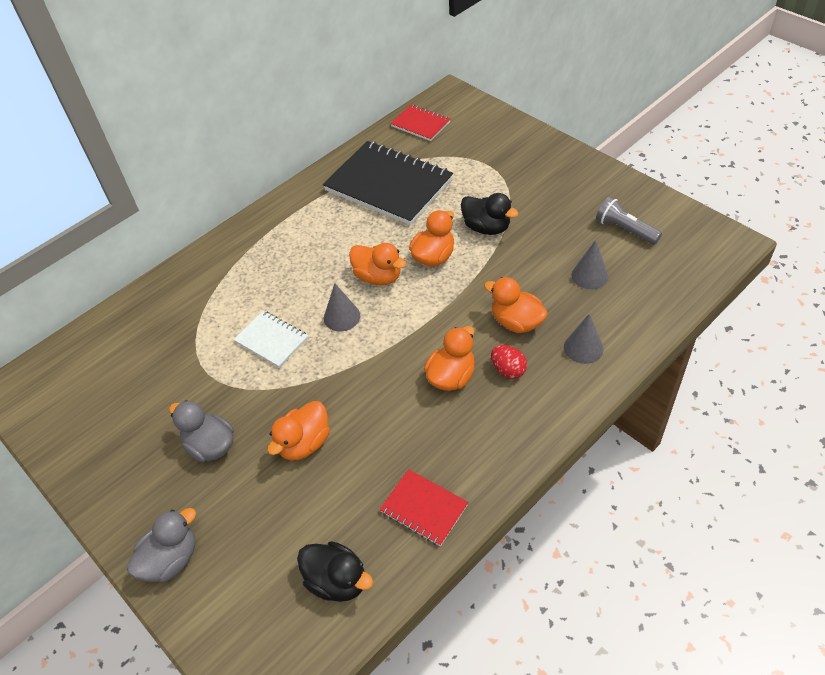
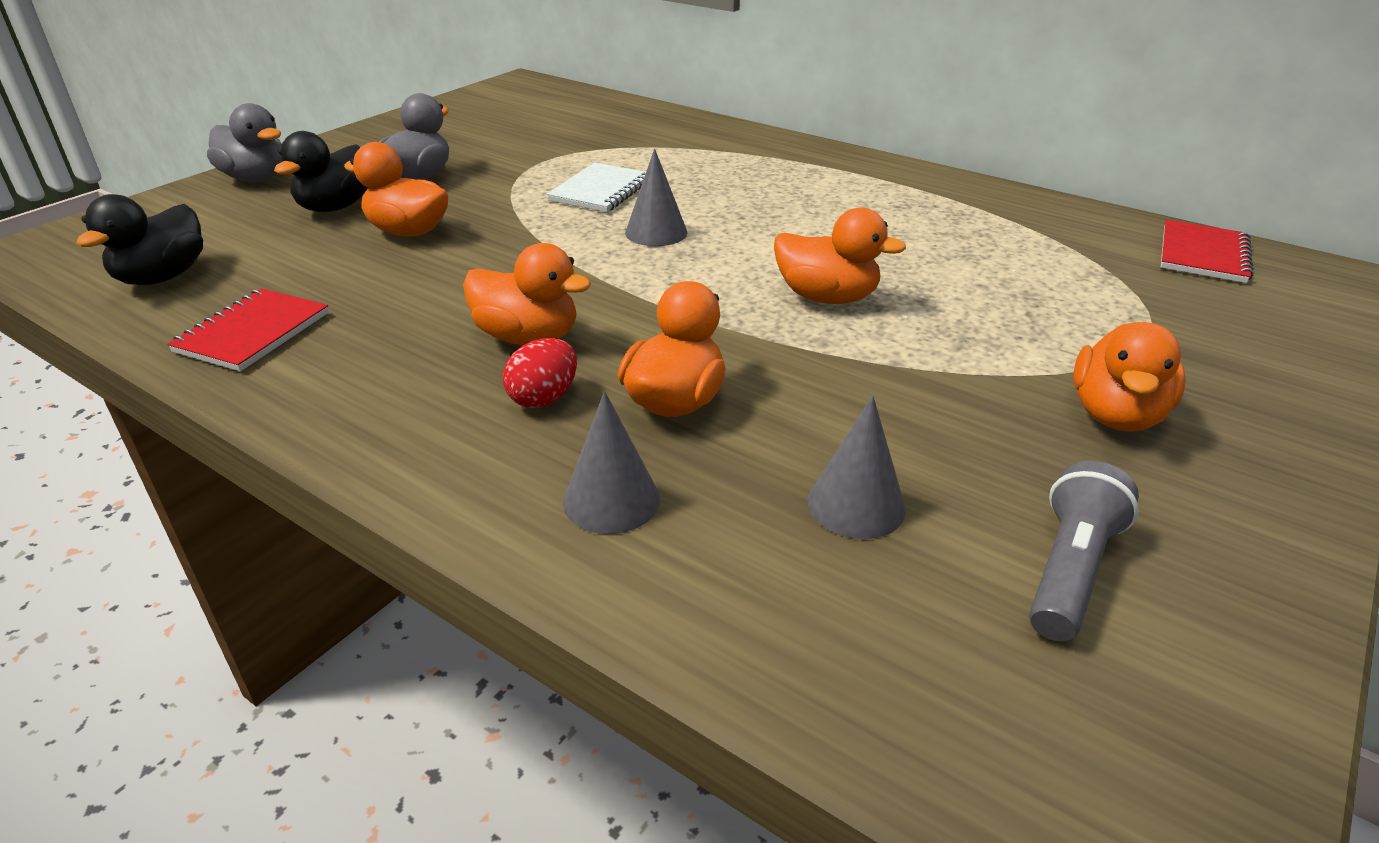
camera: 75 degrees right, 15 degrees down
(378, 277) = (755, 252): orange duck -> orange duck (1116, 415)
(388, 185) = (994, 240): black notebook -> none
(486, 227) = (942, 349): black duck -> black duck (335, 207)

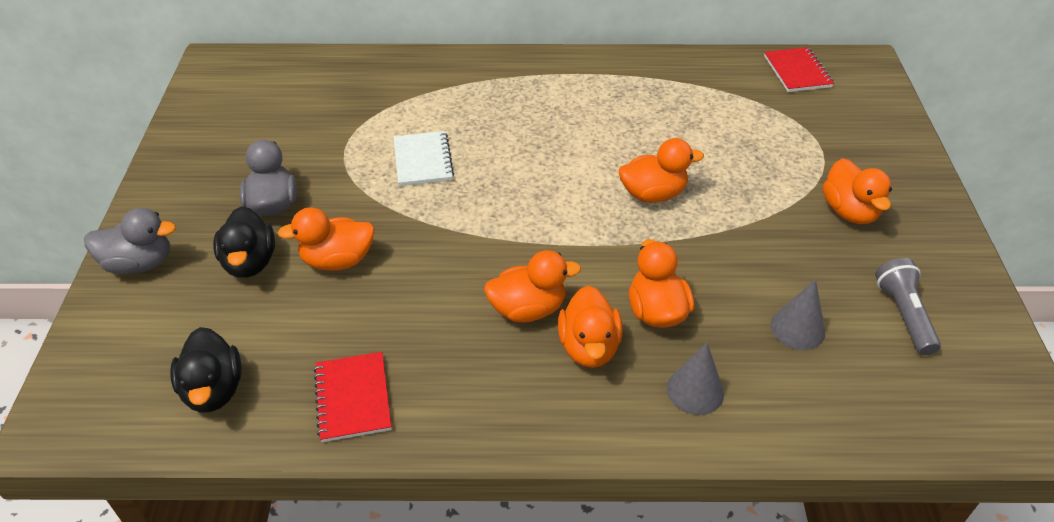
camera: 35 degrees left, 10 degrees up
(544, 398) = (589, 347): red egg -> orange duck
(656, 232) = (502, 184): grey cone -> none

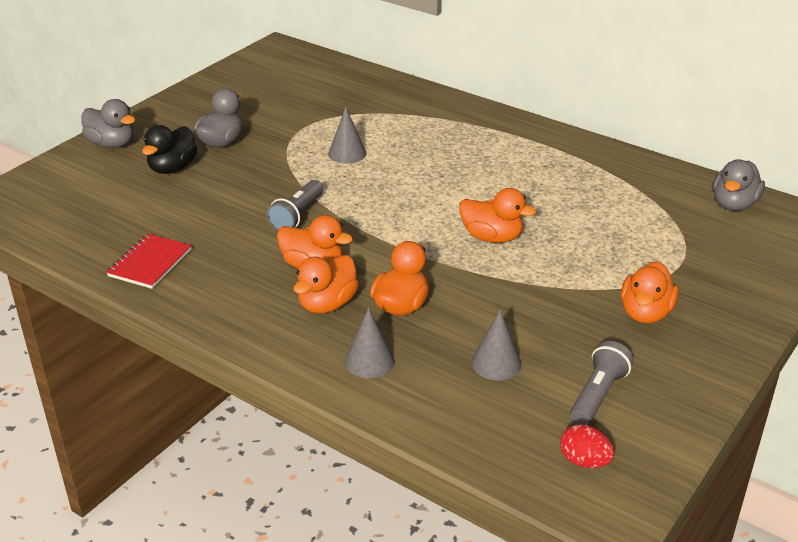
camera: 35 degrees right, 10 degrees down
(214, 390) = (81, 224): black duck -> none
(337, 260) = (225, 188): orange duck -> none
(423, 160) = (347, 153): white notebook -> grey cone
(450, 258) = (297, 216): none -> grey flashlight
(797, 72) = (734, 204): red notebook -> grey duck
(965, 389) = (584, 461): none -> red egg

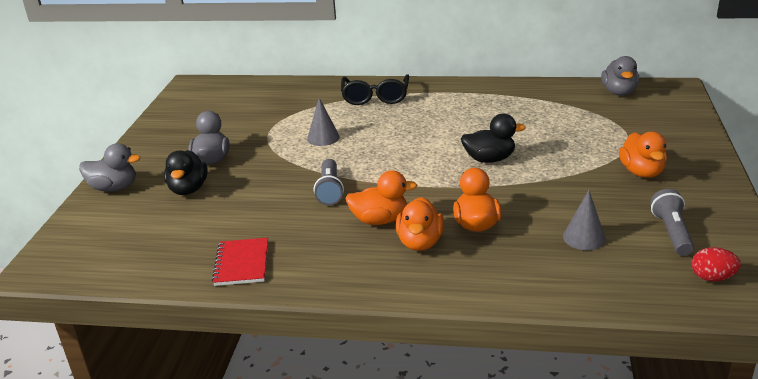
camera: 25 degrees left, 5 degrees down
(369, 361) = (495, 270): grey cone -> none
(446, 121) = (375, 97): none -> black glasses
(492, 237) = (489, 159): orange duck -> black duck

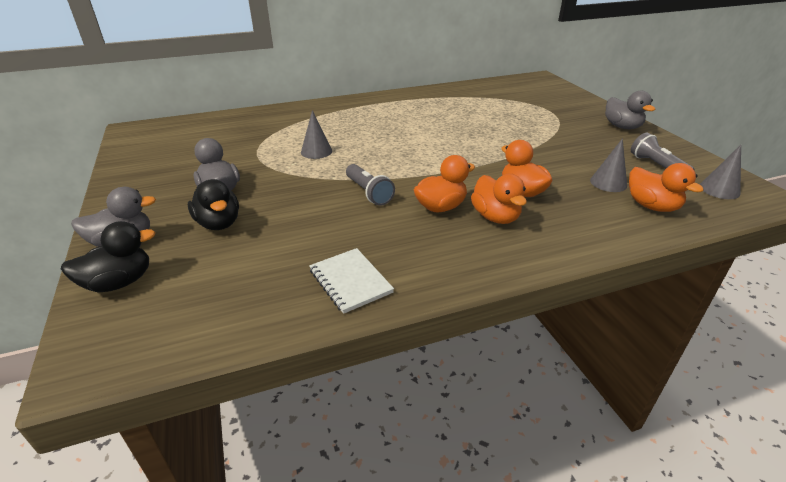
camera: 30 degrees left, 5 degrees up
(242, 263) = (350, 281): red notebook -> white notebook
(375, 97) = (330, 113): black glasses -> none
(489, 159) = (474, 142): black duck -> black duck (119, 282)
(619, 92) = (509, 85): grey duck -> grey duck (622, 127)
(641, 172) = (587, 131): orange duck -> orange duck (651, 206)
(712, 278) = (719, 189): red egg -> grey cone

